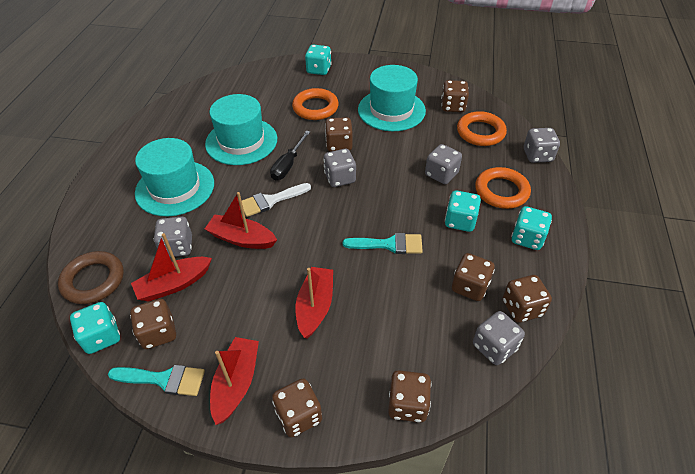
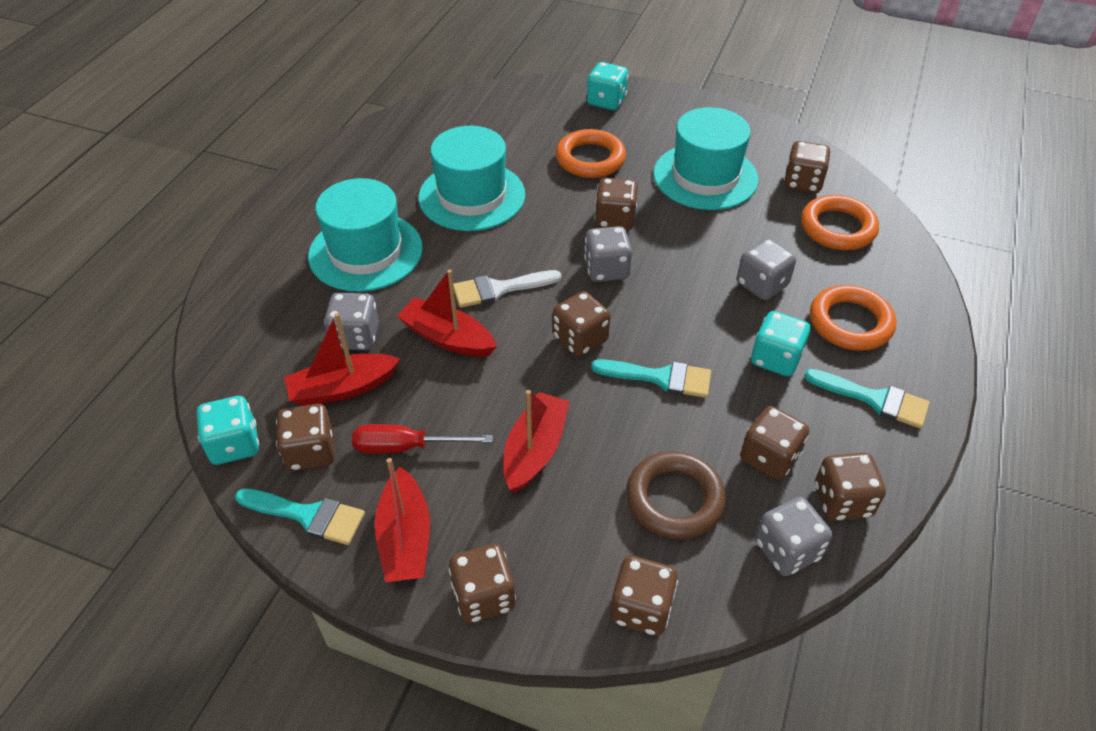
camera: 10 degrees right, 0 degrees up
(93, 280) = (234, 366): brown ring -> brown ring (674, 499)
(226, 318) = (406, 447): none -> red screwdriver
(236, 383) = (405, 538): red boat -> red boat turned 150 degrees clockwise
(288, 165) = (533, 240): black screwdriver -> none
(331, 226) = (580, 339): none -> brown dice
(527, 238) = (874, 399): turquoise dice -> turquoise brush
(537, 155) = (920, 276): grey dice -> none

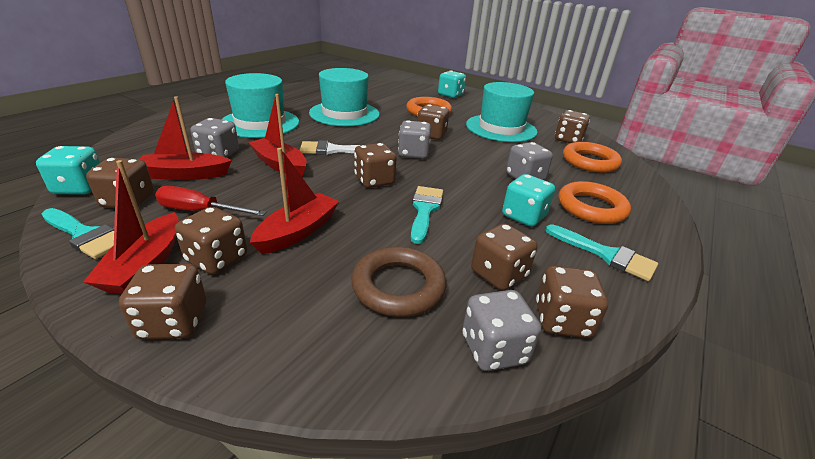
camera: 10 degrees right, 15 degrees down
(641, 608) = (318, 367): brown dice -> brown dice (217, 259)
(660, 378) = (425, 210): turquoise brush -> turquoise brush turned 105 degrees counterclockwise

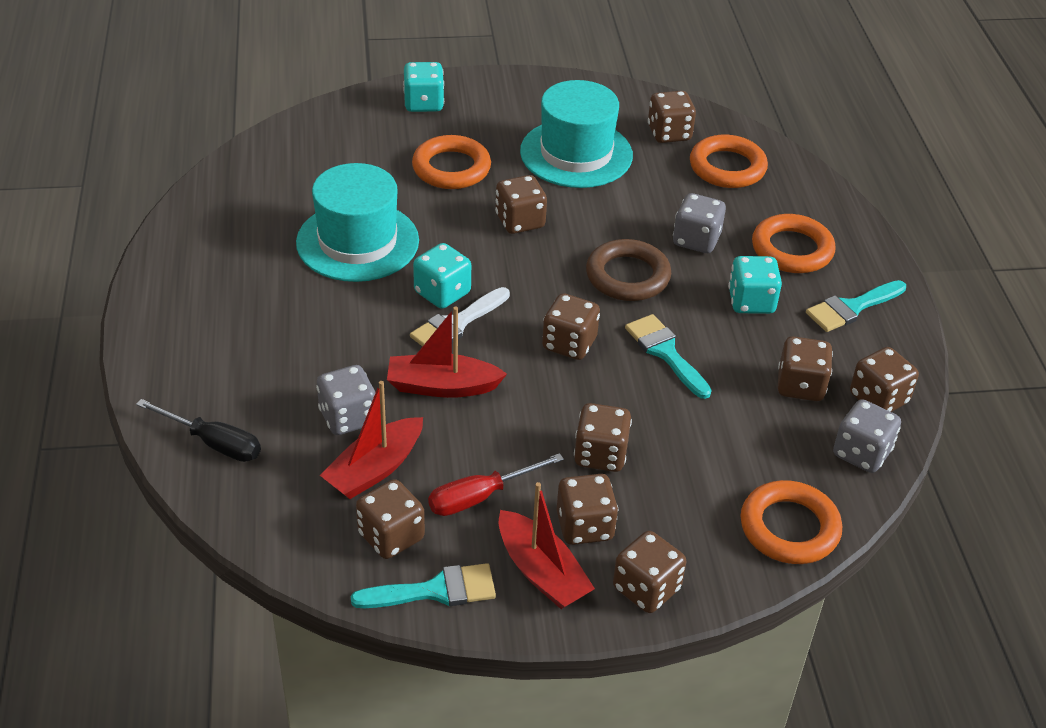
camera: 40 degrees left, 10 degrees up
(80, 187) = (308, 559): turquoise dice -> turquoise dice (442, 293)
(155, 136) = (213, 443): none -> black screwdriver
(260, 123) = (289, 332): turquoise hat -> none
(298, 232) = (600, 455): red boat -> brown dice
(344, 361) = (789, 528): none -> orange ring
(398, 286) = (748, 449): brown ring -> brown ring (627, 276)
(413, 154) = (547, 272): grey dice -> none
(606, 254) = (851, 308): turquoise brush -> turquoise brush turned 150 degrees clockwise

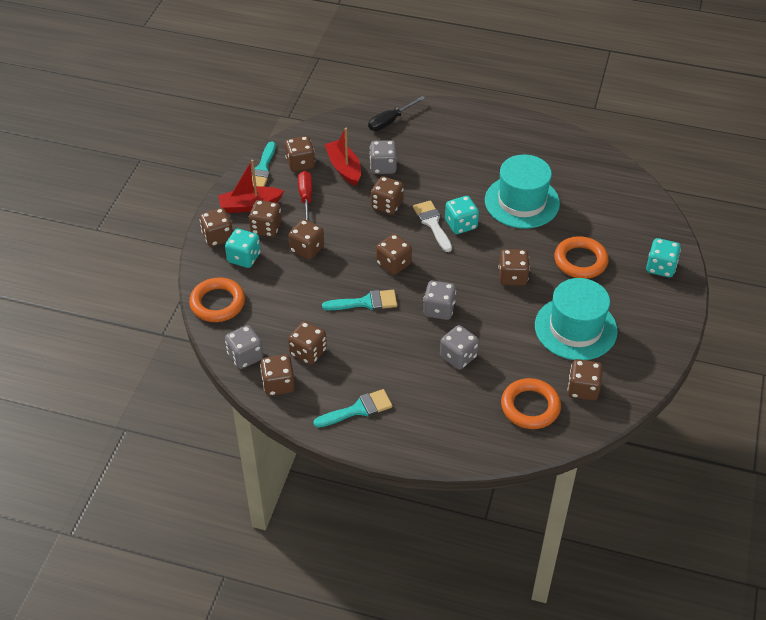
camera: 115 degrees right, 5 degrees up
(442, 386) = (387, 205): red boat -> brown dice
(627, 276) = (439, 310): brown ring -> grey dice
(751, 302) = (388, 360): turquoise dice -> turquoise dice (244, 258)
(792, 249) = (427, 404): orange ring -> none
(851, 308) = (358, 409): turquoise brush -> turquoise brush turned 75 degrees clockwise

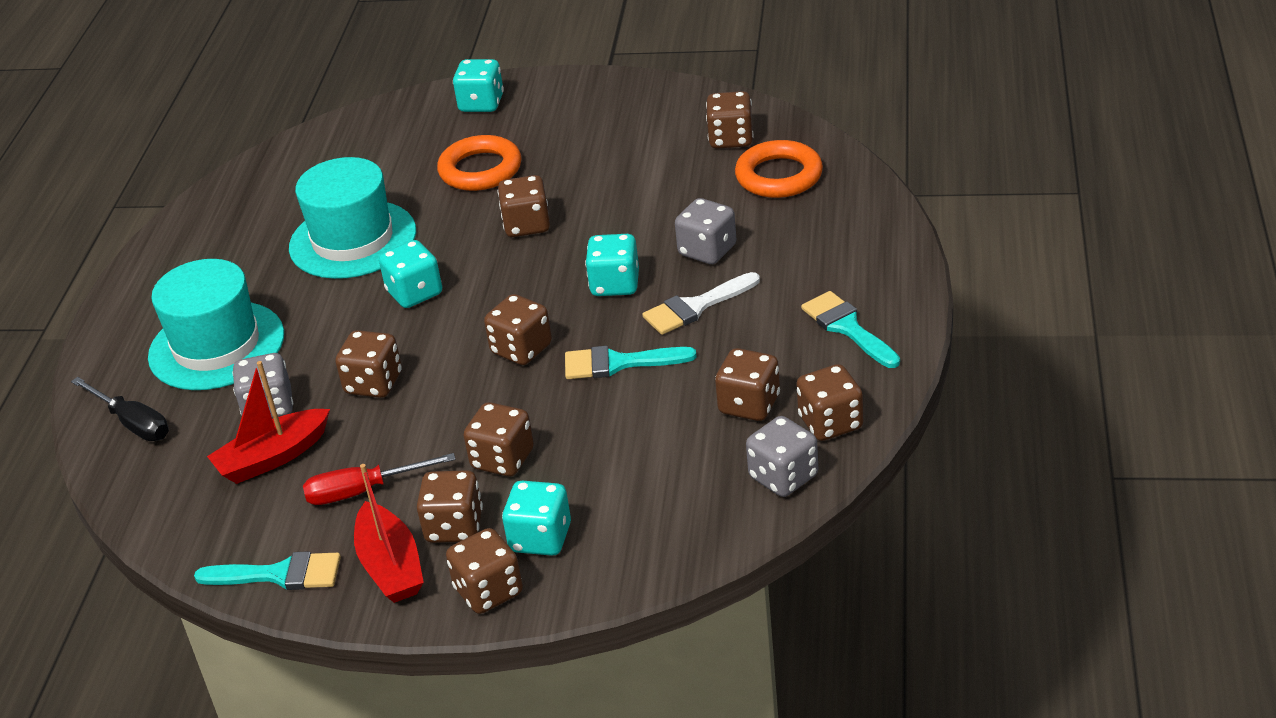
camera: 95 degrees left, 10 degrees down
(217, 303) = (667, 545): orange ring -> none
(300, 163) = (260, 521): brown dice -> none
(366, 302) = (618, 363): turquoise brush -> turquoise brush turned 75 degrees counterclockwise
(432, 223) = (415, 324): white brush -> white brush (695, 307)
(439, 310) = (615, 284): grey dice -> turquoise dice
(575, 328) = (619, 158): turquoise hat -> turquoise hat (216, 346)

